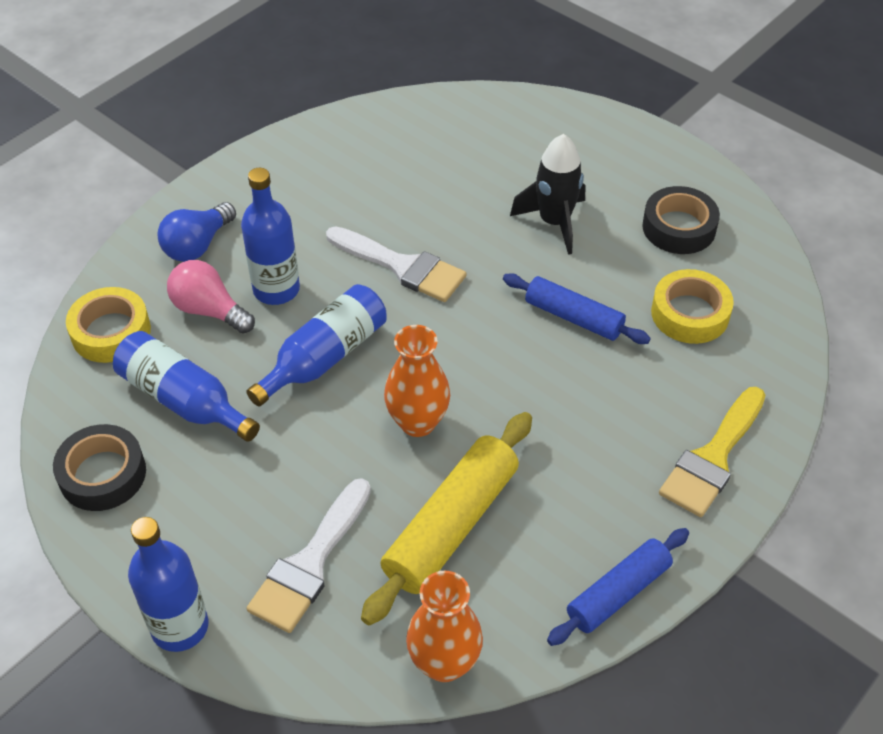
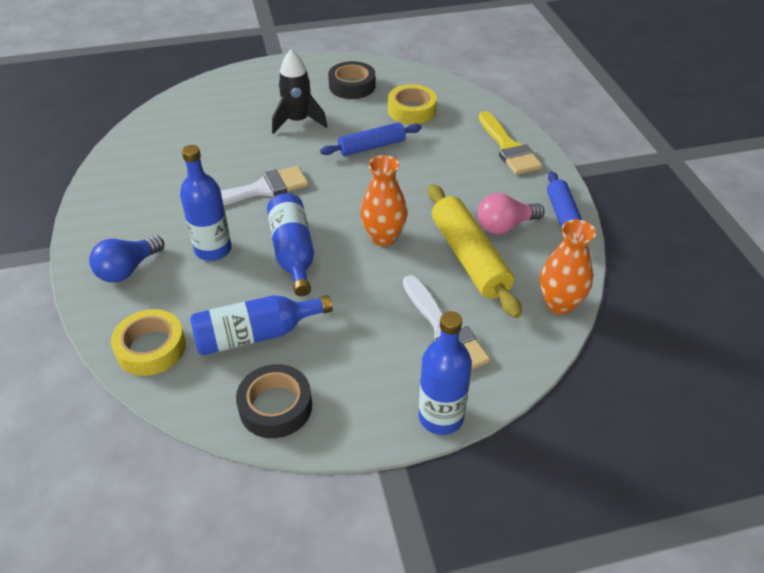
camera: 55 degrees left, 5 degrees down
(197, 245) = (128, 269): blue light bulb -> blue light bulb turned 60 degrees clockwise
(209, 310) = (193, 288): pink light bulb -> pink light bulb (505, 226)

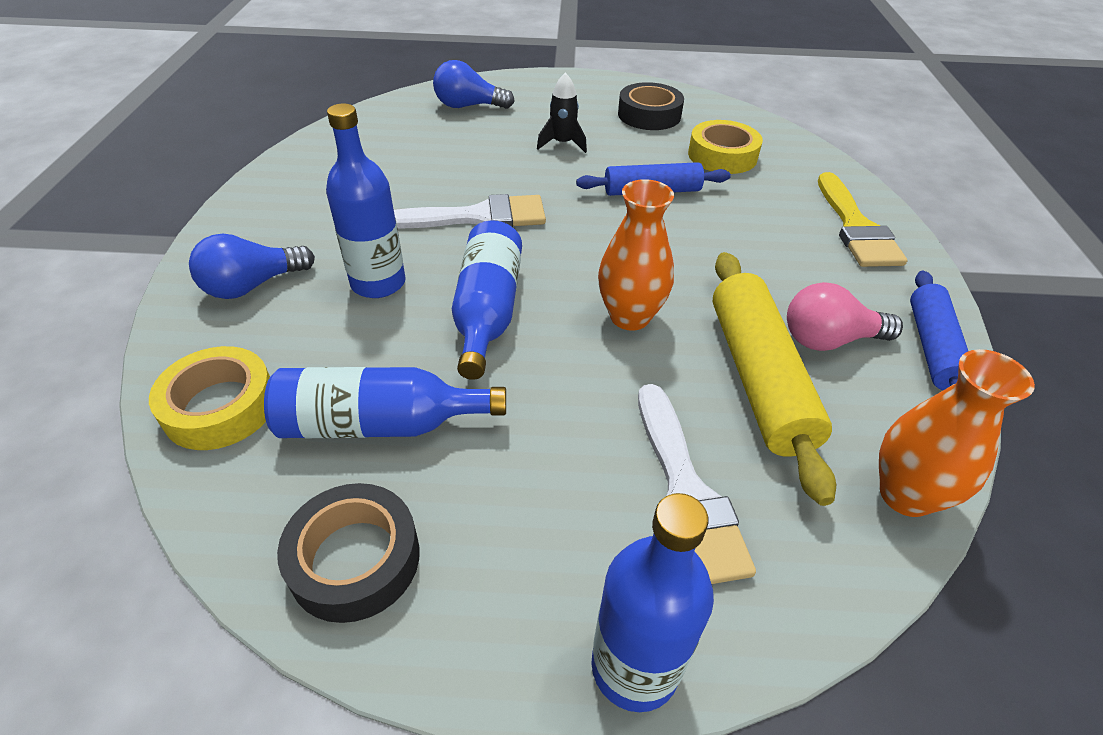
camera: 15 degrees right, 0 degrees up
(216, 102) = (468, 106): none -> blue light bulb
(298, 121) = (562, 143): black rocket -> black rocket, size x0.66

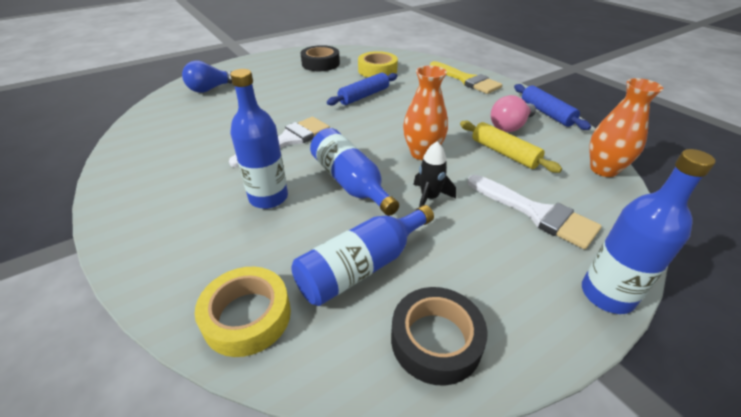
camera: 35 degrees left, 5 degrees down
(253, 285) = (180, 237): blue light bulb -> none
(562, 143) = (291, 90): black rocket -> black rocket (429, 198)
(758, 378) = (504, 153): yellow rolling pin -> yellow rolling pin, size x0.65

